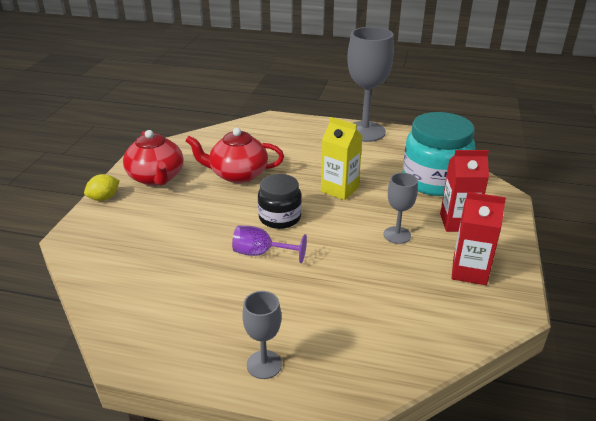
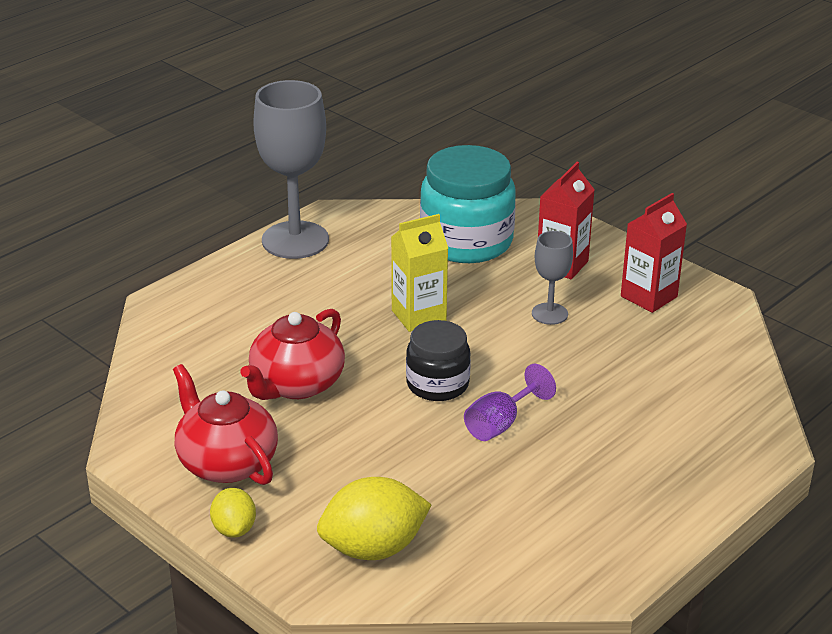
camera: 60 degrees left, 0 degrees up
(111, 246) = (373, 548): none -> yellow lemon
(156, 178) = (226, 462): red teapot -> red teapot turned 135 degrees counterclockwise
(264, 364) = (692, 483): grey goblet -> none

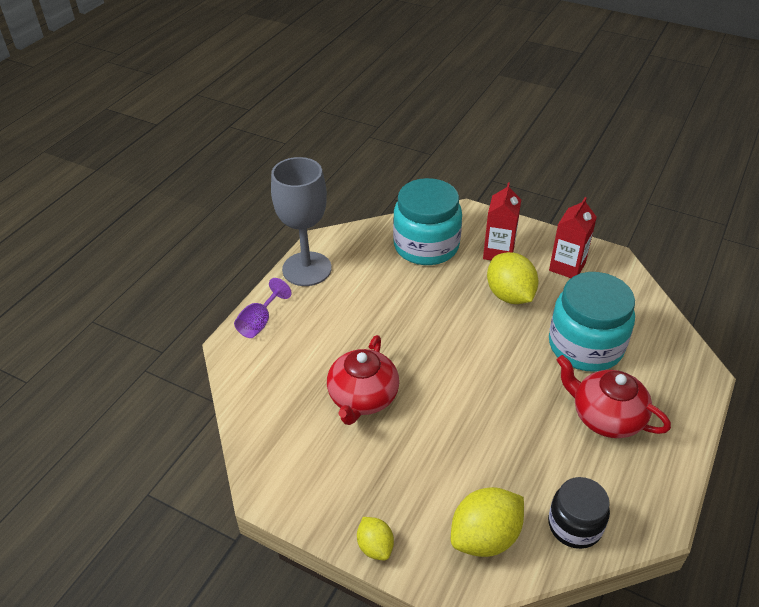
camera: 15 degrees left, 10 degrees up
(226, 462) = (342, 483): red teapot -> red teapot (605, 417)
(418, 316) = (422, 317): yellow carton -> none
(437, 384) = (462, 374): black jar -> black jar (574, 525)
(501, 423) = (521, 398): purple goblet -> purple goblet (260, 322)
(549, 314) = (509, 295): grey goblet -> yellow lemon
(621, 385) = (585, 346): none -> turquoise jar

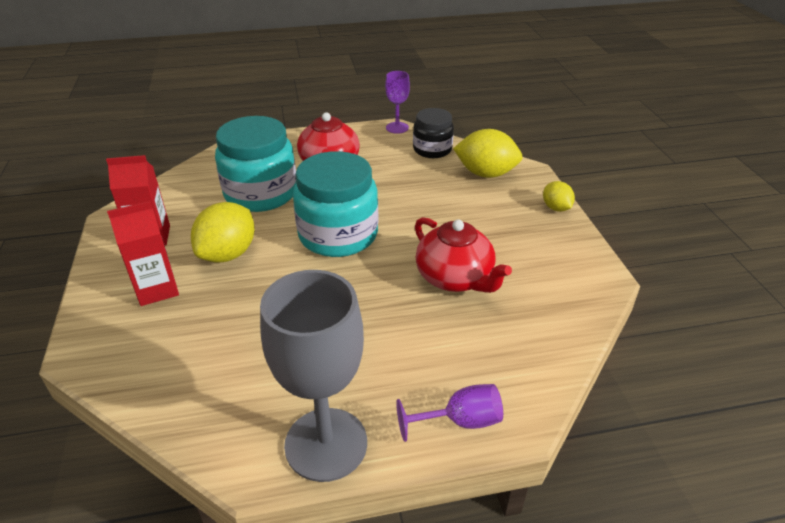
camera: 130 degrees left, 5 degrees down
(363, 398) = (455, 278): red teapot -> red teapot turned 75 degrees clockwise
(375, 546) = (556, 208): yellow lemon -> yellow lemon turned 45 degrees counterclockwise
(426, 246) = (185, 352): turquoise jar -> turquoise jar (338, 235)
(655, 527) = (397, 128): none -> purple goblet

